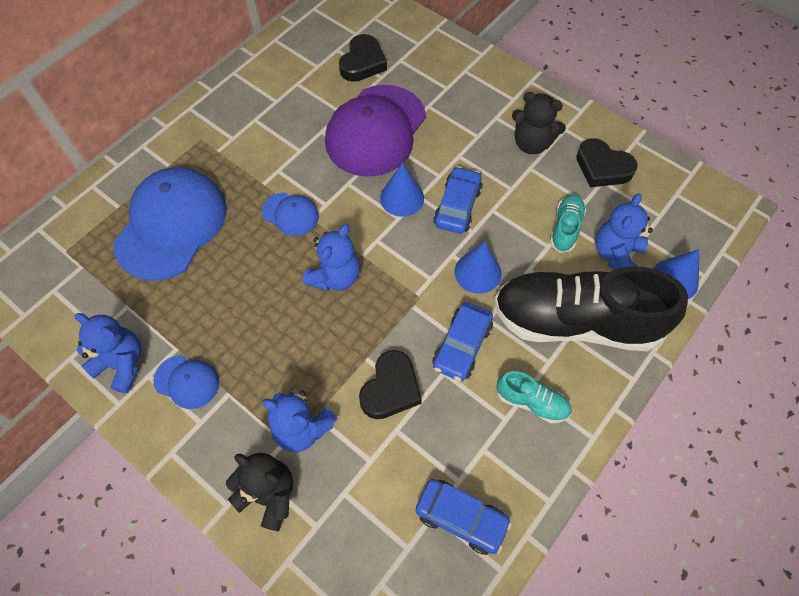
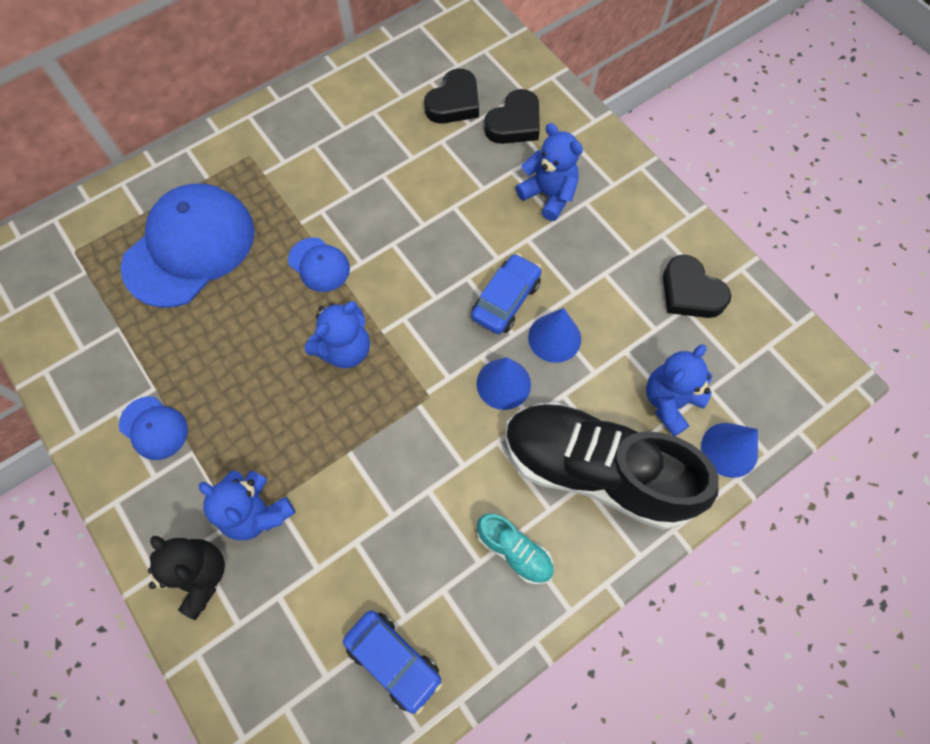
camera: 15 degrees right, 5 degrees up
(122, 364) = (94, 391): blue teddy bear -> blue teddy bear (548, 195)
(375, 131) = (443, 188): purple cap -> none
(390, 388) = (364, 493): black heart -> black heart (514, 123)
(402, 198) = (447, 274): blue cone -> blue cone (554, 338)
(462, 346) = (457, 465): blue car -> none
(531, 143) = (616, 243): black teddy bear -> none
(565, 228) = (621, 356): turquoise shoe -> none

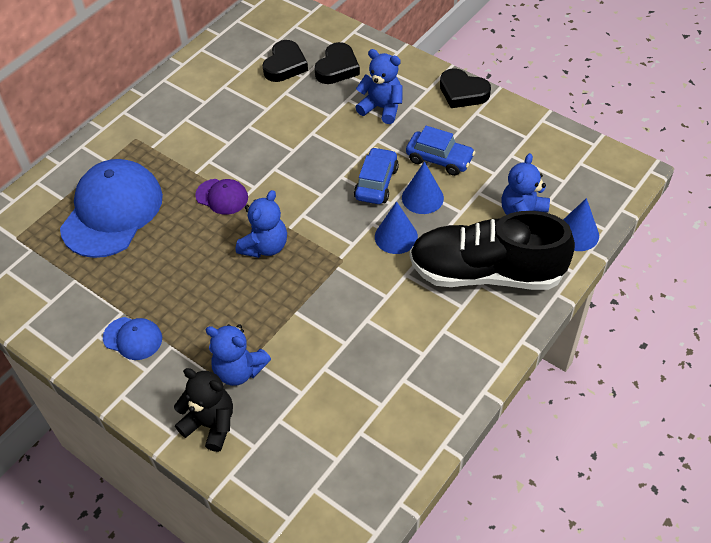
camera: 15 degrees left, 15 degrees down
(319, 265) = (222, 196): blue cap -> purple cap
(393, 660) = (384, 434): blue car -> blue car (439, 159)
(514, 551) = (446, 339): turquoise shoe -> none
(690, 292) = (511, 144): black heart -> black heart (462, 92)

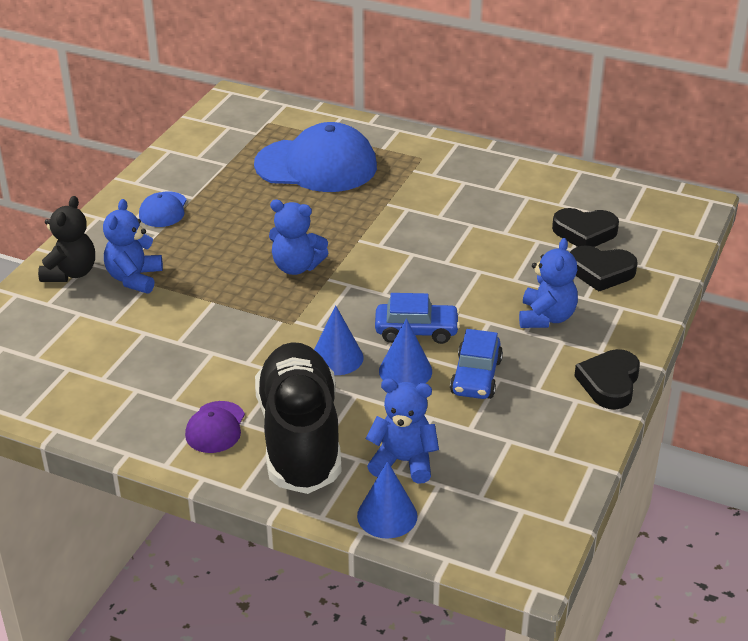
camera: 75 degrees right, 15 degrees down
(222, 196) = (358, 226): purple cap -> purple cap (215, 427)

